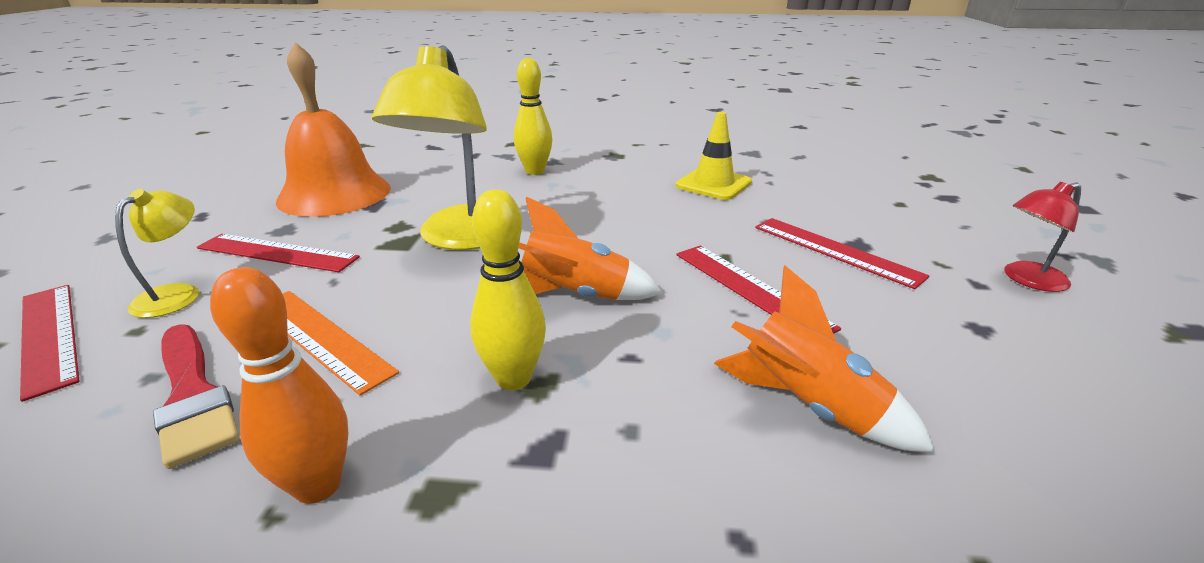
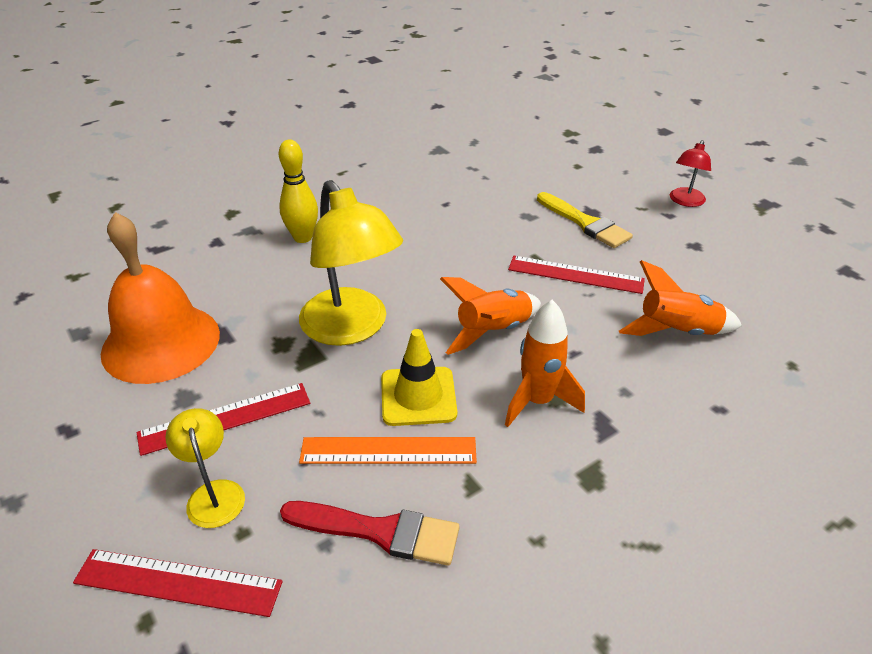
camera: 40 degrees left, 10 degrees up
(318, 485) = (535, 513): orange bowling pin -> none
(513, 378) = (537, 401): yellow bowling pin -> orange rocket
(713, 184) = (452, 195): yellow traffic cone -> yellow traffic cone (418, 396)
(835, 251) = (585, 223): red ruler -> yellow brush

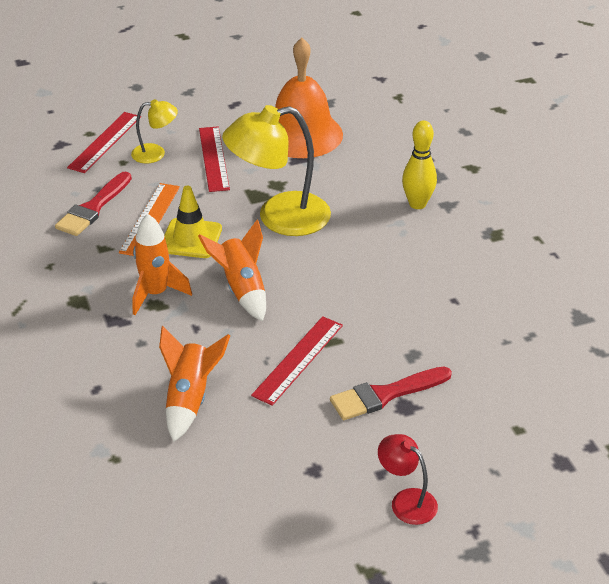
camera: 105 degrees right, 0 degrees up
(585, 223) = (385, 395): yellow brush -> red brush

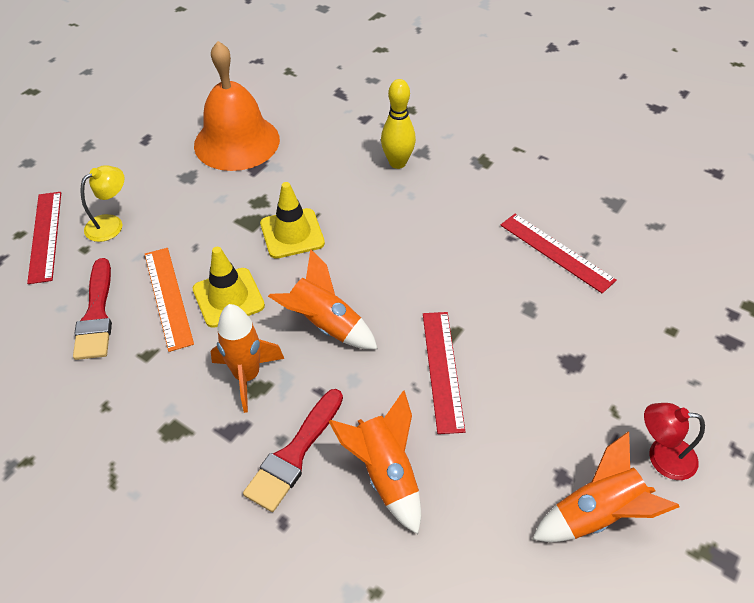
camera: 35 degrees left, 10 degrees up
(214, 158) = (175, 203): red ruler -> red ruler (556, 252)
(279, 217) = (292, 233): yellow lamp -> yellow traffic cone
(313, 504) = (596, 514): none -> orange rocket
(385, 395) = (545, 361): red brush -> red brush (294, 454)

